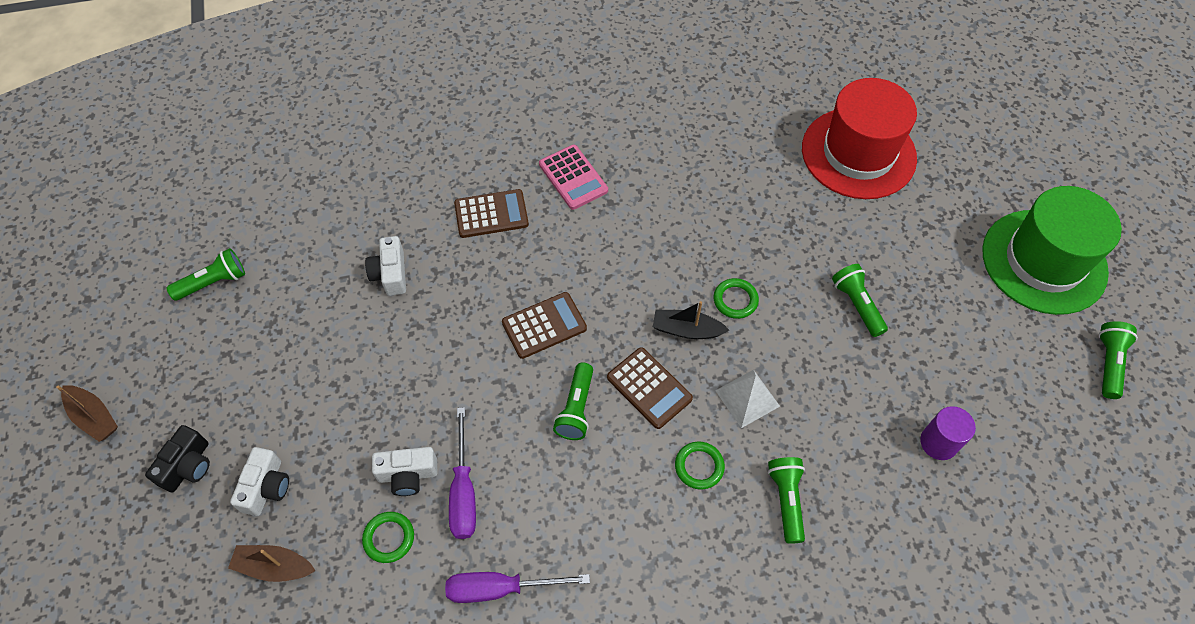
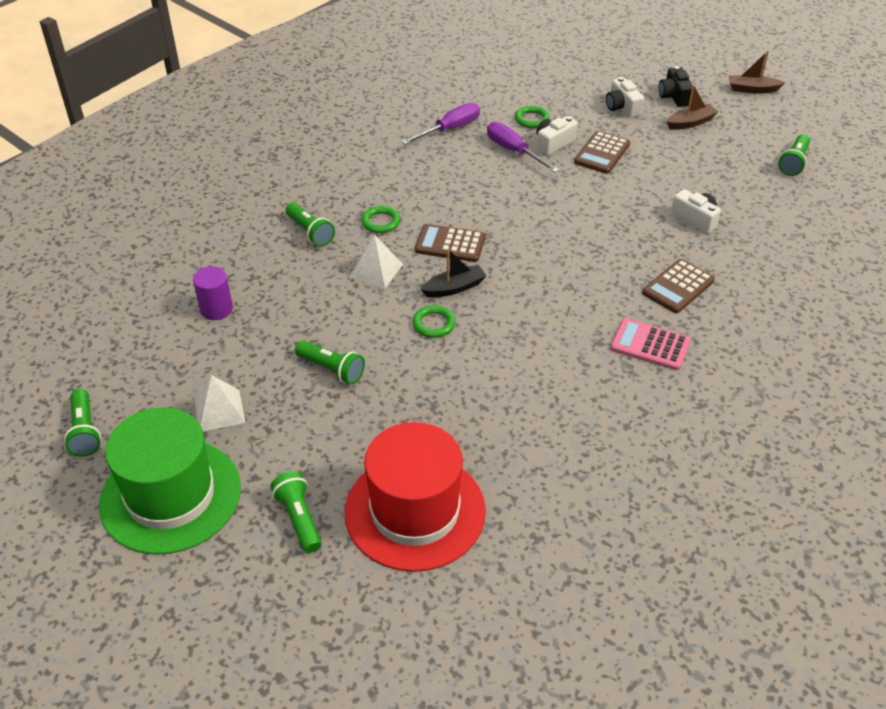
camera: 145 degrees right, 15 degrees down
(274, 566) = (576, 88): brown boat -> brown boat (690, 122)
(544, 326) = (557, 242): brown calculator -> brown calculator (602, 153)
(576, 408) = (488, 213): green flashlight -> green flashlight (299, 519)
(977, 318) = (219, 410): none -> white pyramid

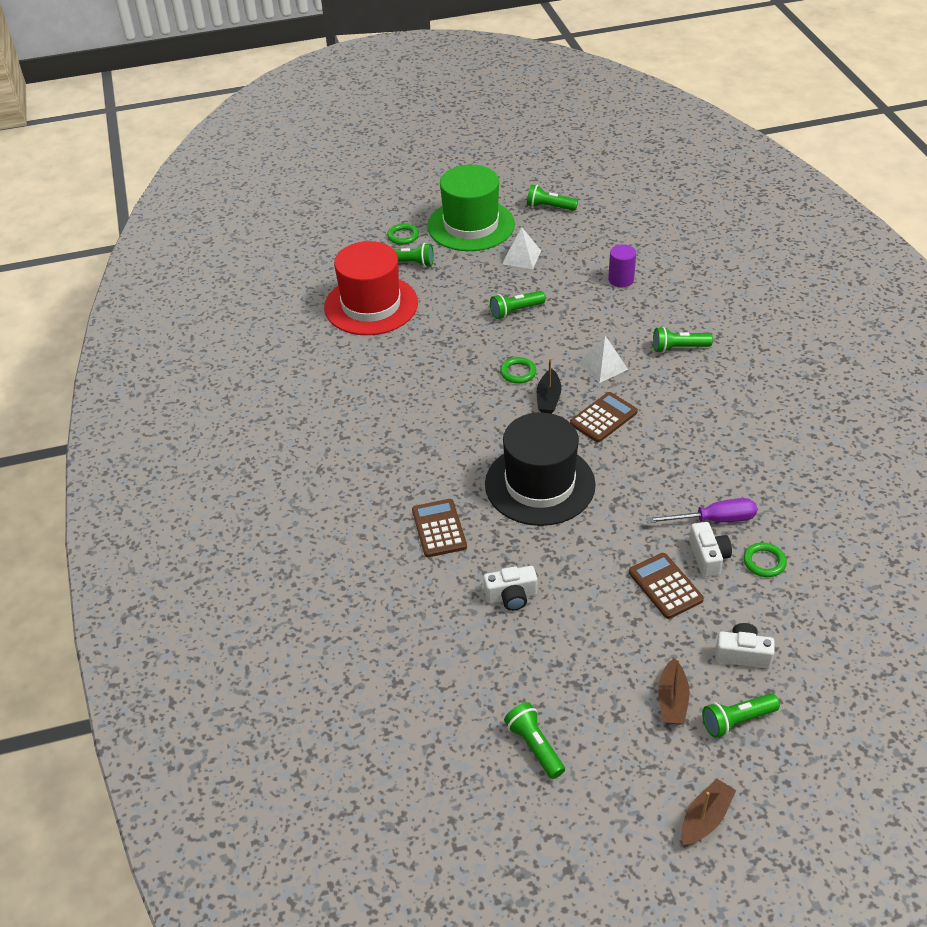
camera: 125 degrees right, 0 degrees up
(381, 222) = (663, 390): green ring -> green ring (403, 236)
(450, 129) = (784, 491): purple screwdriver -> none
(568, 250) = (540, 484): none -> black hat
(650, 345) = (395, 474): pink calculator -> none
(674, 96) = (737, 721): black camera -> green flashlight

